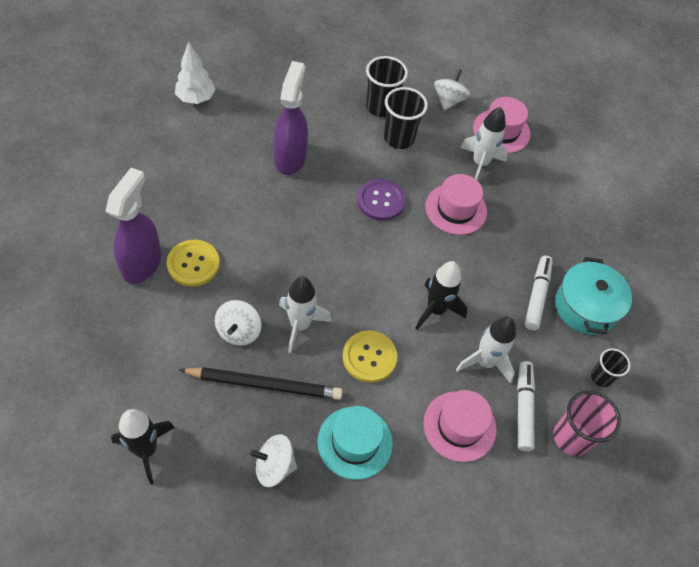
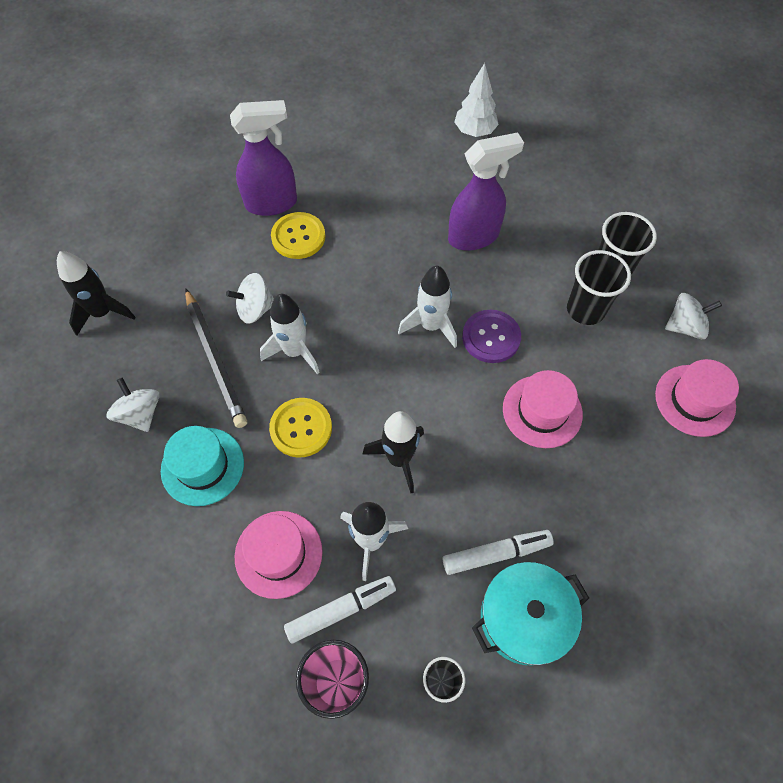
camera: 65 degrees right, 5 degrees up
(480, 163) = (626, 403): white rocket -> white rocket (431, 326)

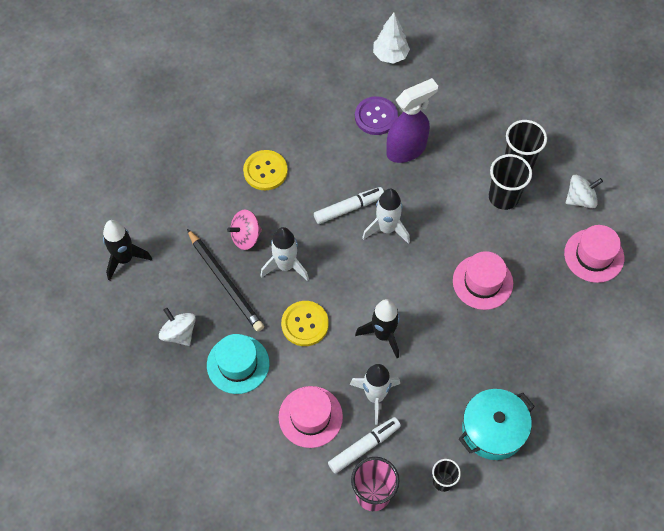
camera: 10 degrees left, 0 degrees up
(255, 309) = (246, 237): white spinning top -> pink spinning top
(272, 203) = (236, 145): purple spray bottle -> none
(491, 337) = (434, 231): purple button -> purple button (376, 116)
(496, 554) = (466, 390): white marker -> white marker (349, 208)

